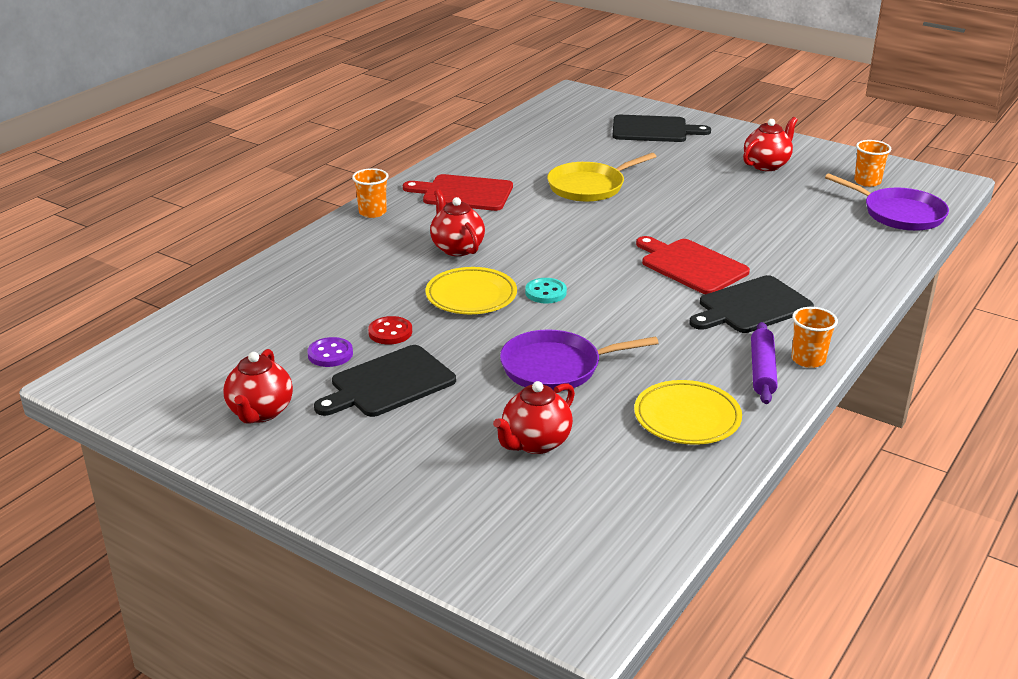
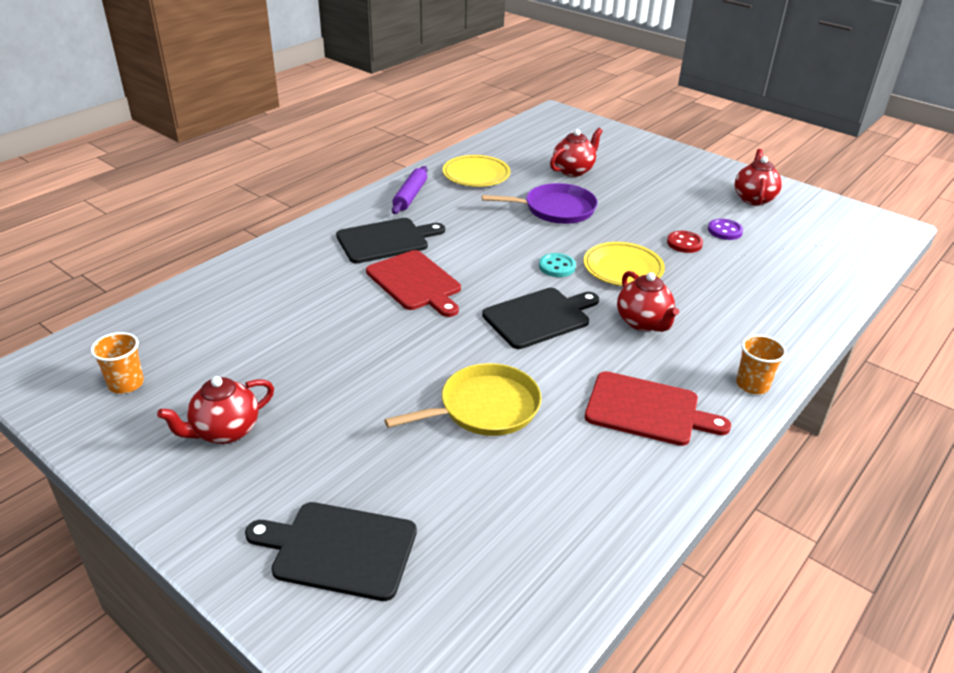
camera: 175 degrees left, 5 degrees up
(388, 383) = (674, 208): black cutting board -> black cutting board (539, 317)
(808, 360) = (372, 200): orange cup -> none
(899, 214) = (149, 328): purple pan -> none

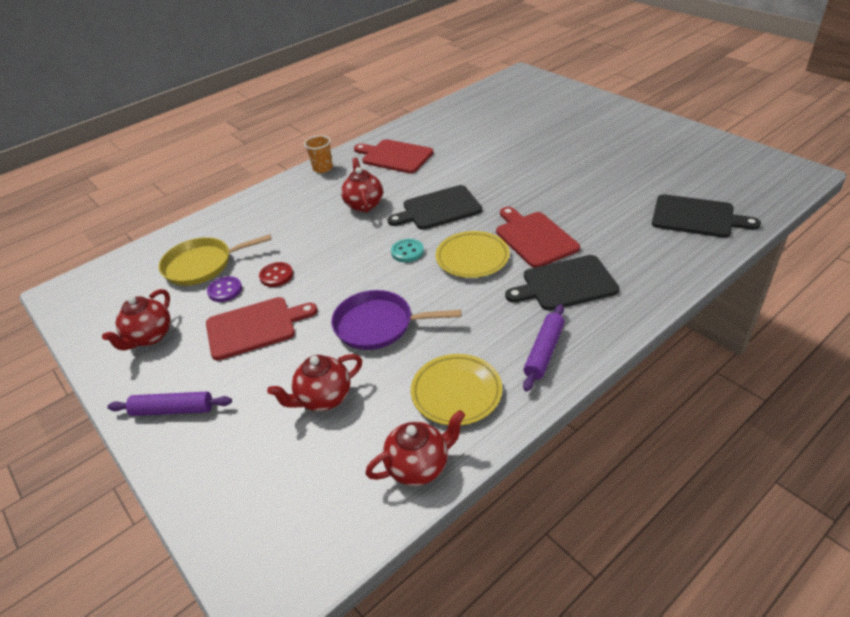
camera: 165 degrees left, 5 degrees up
(126, 384) = (724, 168): orange cup -> none
(225, 431) = (643, 146): red teapot -> red teapot (419, 466)
(339, 549) = (565, 108): black cutting board -> black cutting board (697, 217)
(484, 408) = (490, 157): yellow pan -> yellow pan (202, 265)
(623, 269) = (351, 249): yellow plate -> yellow plate (472, 258)
(666, 206) = (255, 327): none -> red cutting board
(680, 163) = (173, 410): none -> purple rolling pin

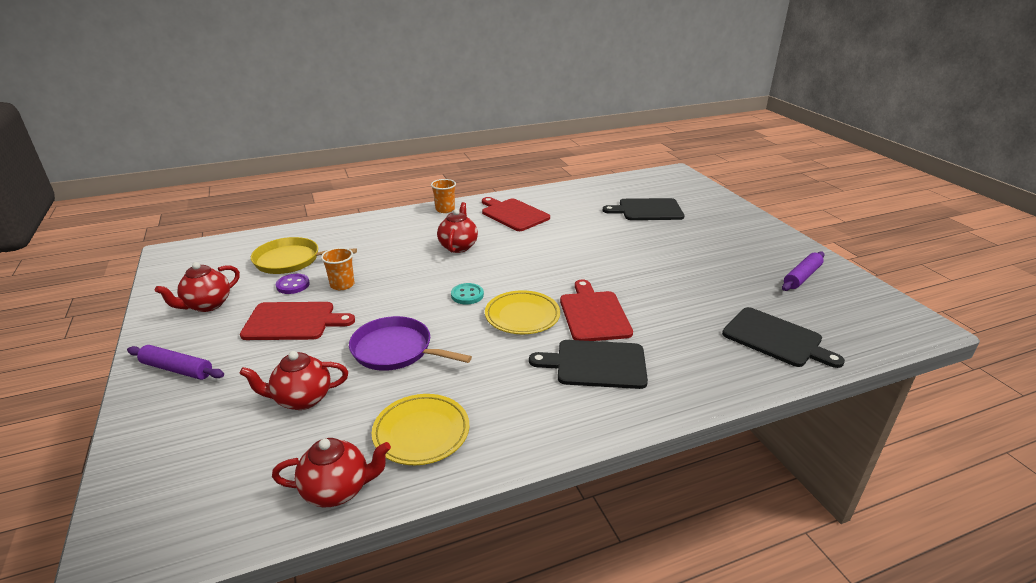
camera: 15 degrees right, 10 degrees down
(276, 276) = (342, 285): red button -> orange cup
(438, 209) = (521, 266): black cutting board -> black cutting board (647, 210)
(544, 352) = (531, 421): purple rolling pin -> purple rolling pin (802, 277)

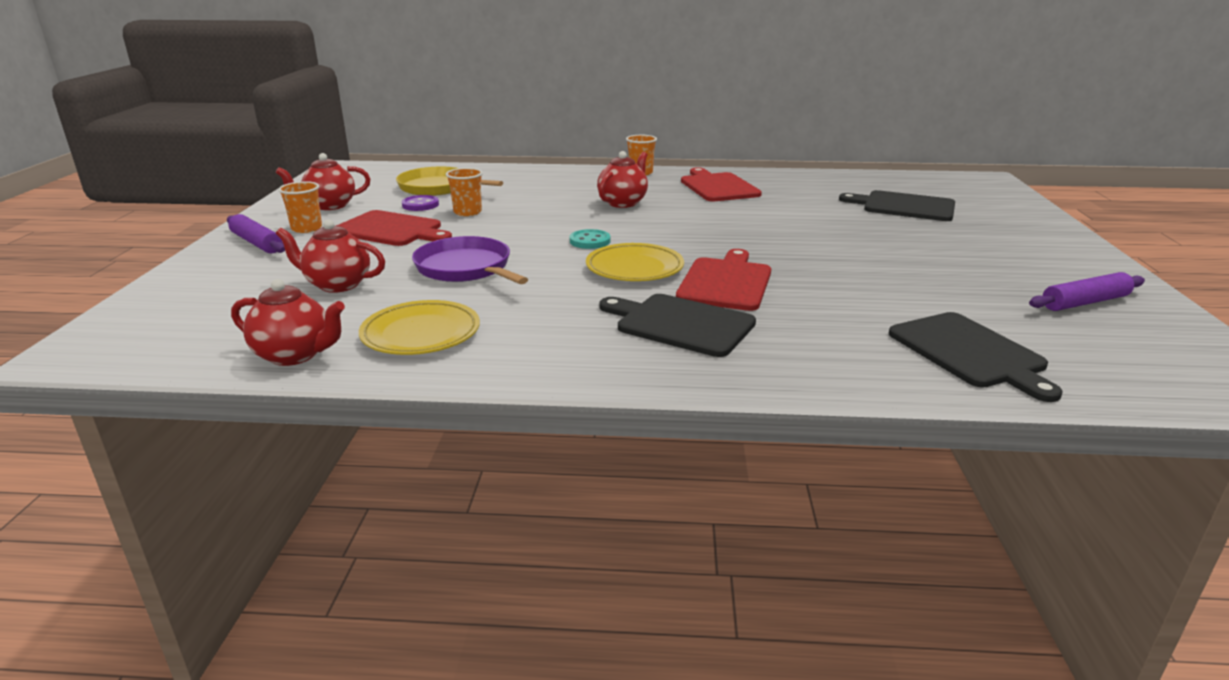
camera: 25 degrees right, 5 degrees down
(210, 339) = (306, 228): none -> orange cup

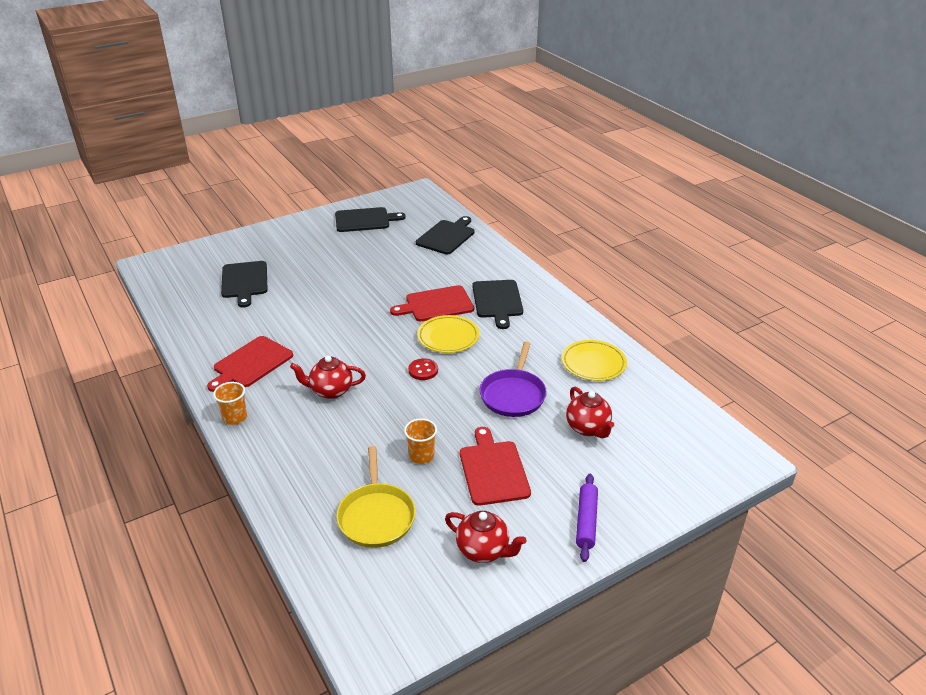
camera: 125 degrees left, 10 degrees up
(295, 355) = (654, 387): red teapot -> none
(306, 228) = (537, 519): orange cup -> none
(420, 205) = (429, 494): purple button -> none
(590, 241) = (423, 370): turquoise button -> red button
(1085, 302) = (365, 220): purple rolling pin -> black cutting board

